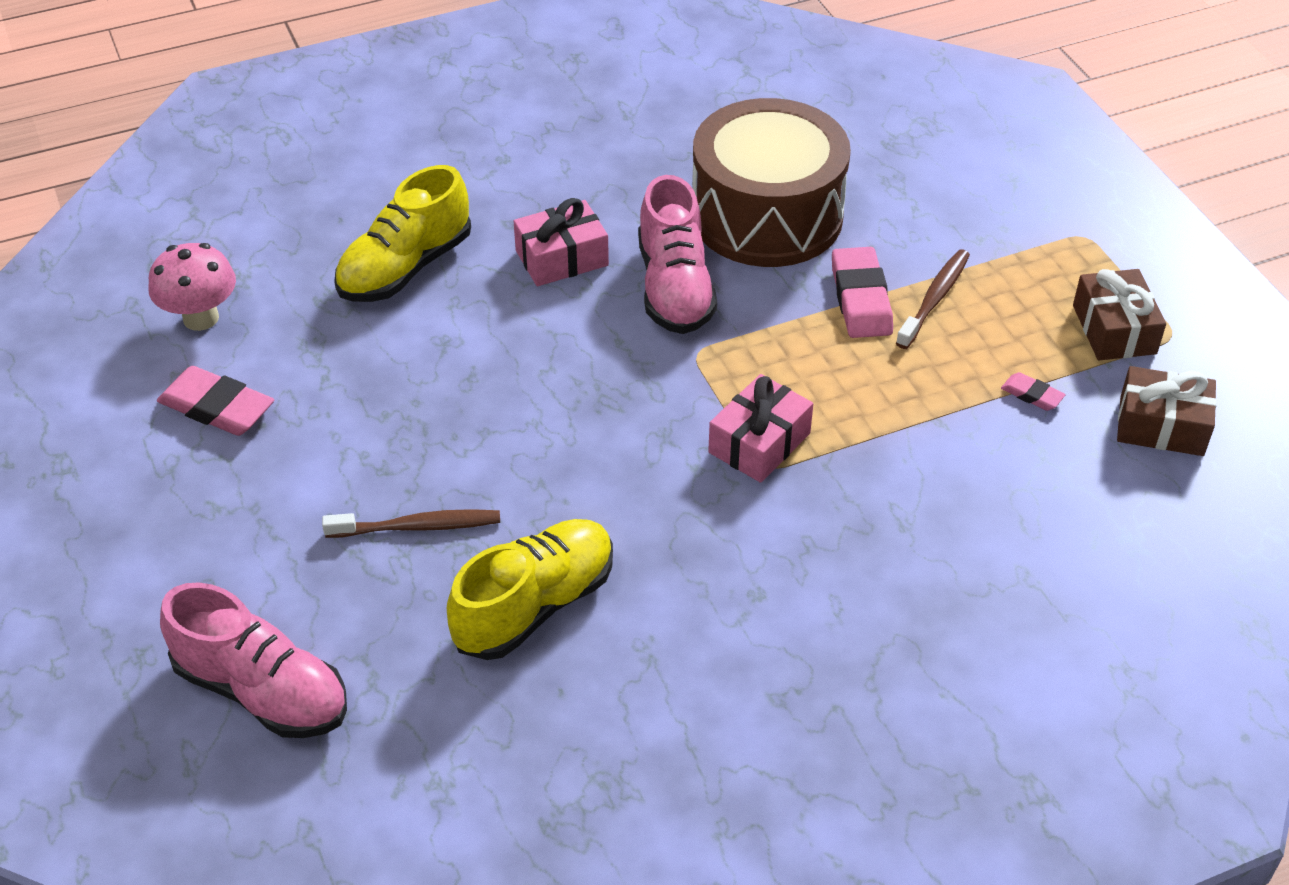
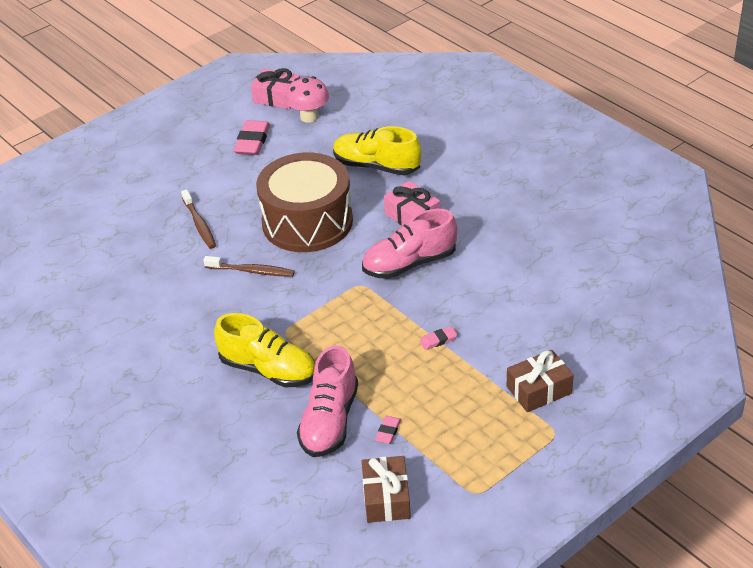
camera: 75 degrees right, 5 degrees down
(262, 690) = (91, 209): pink shoe -> pink shoe (329, 421)
(534, 606) = (162, 275): yellow shoe -> yellow shoe (268, 370)
(759, 443) = (301, 325): pink gift -> pink gift (277, 97)
(767, 216) = (493, 284): brown drum -> brown drum (307, 222)
(860, 298) = (438, 340): pink eraser -> pink eraser, size x0.51
(934, 299) = (454, 372): brown toothbrush -> brown toothbrush (252, 271)
(1114, 329) = (467, 462): brown gift -> brown gift (539, 390)

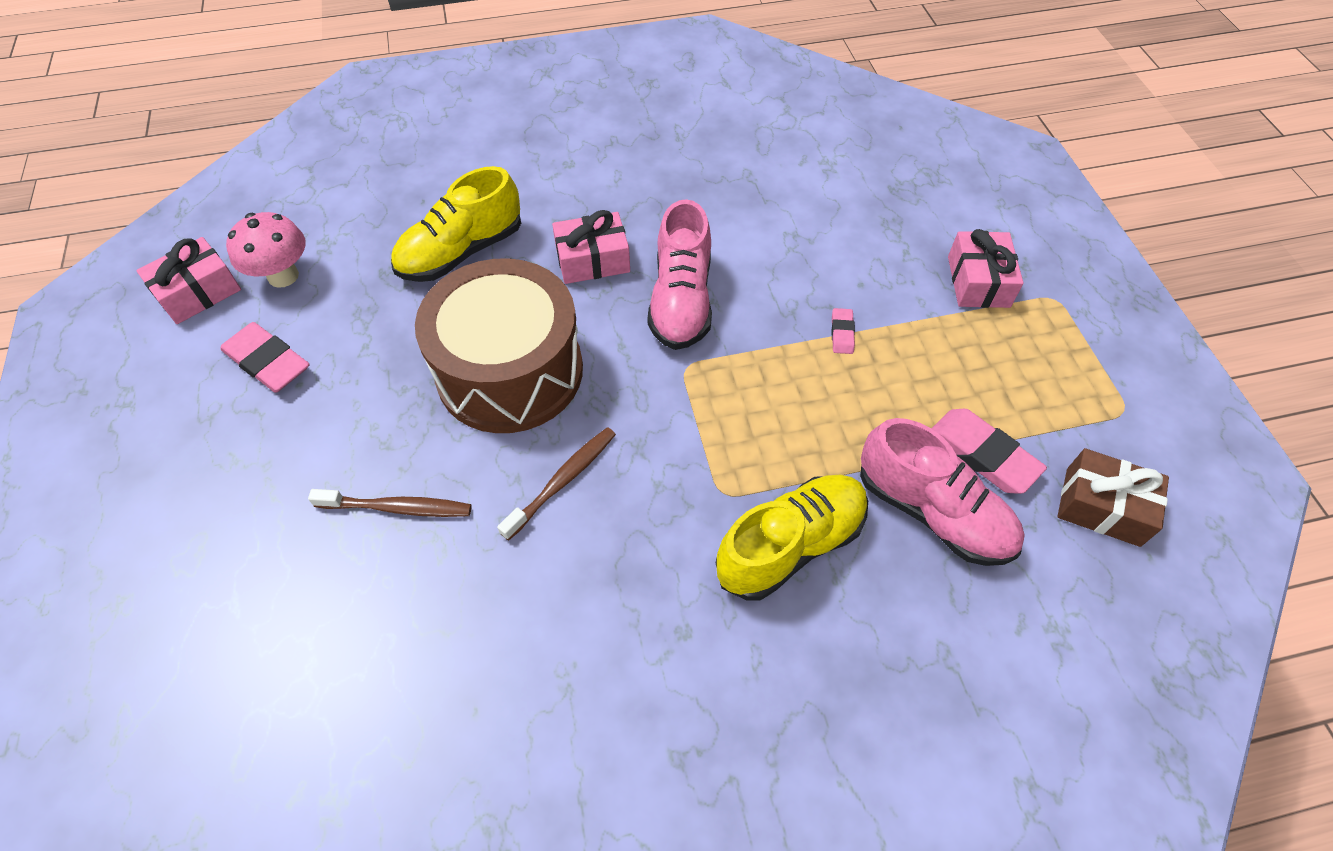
camera: 65 degrees left, 15 degrees up
(388, 432) = (982, 454): pink eraser -> pink eraser, size x1.95
(539, 390) = (978, 281): brown gift -> pink gift

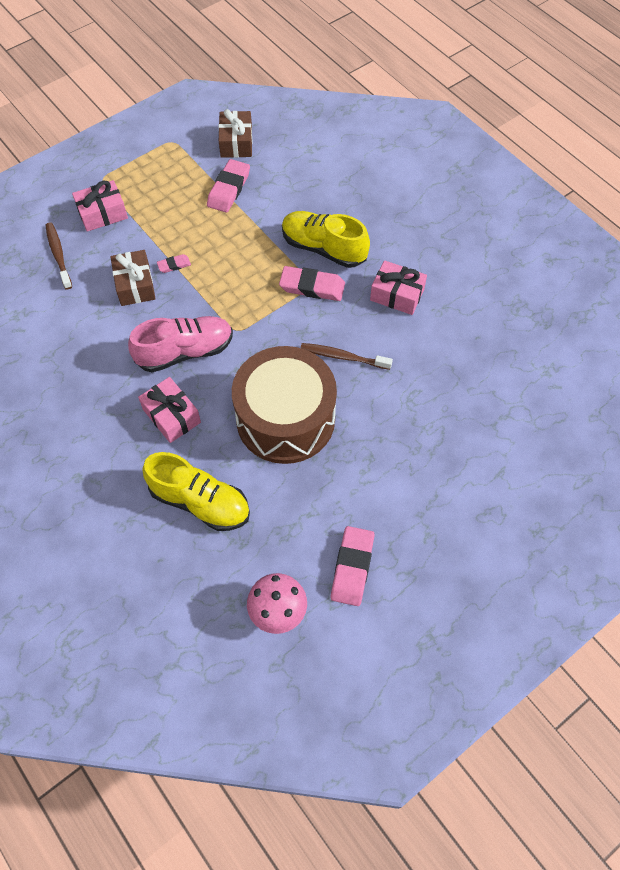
camera: 115 degrees left, 5 degrees up
(198, 292) = (321, 664): pink gift -> pink gift (397, 295)
(398, 508) = (404, 427): brown toothbrush -> brown toothbrush (58, 255)
(716, 494) = (312, 287): none -> pink eraser
(824, 281) = (135, 285): none -> brown gift
(932, 512) = (273, 201): pink shoe -> none

